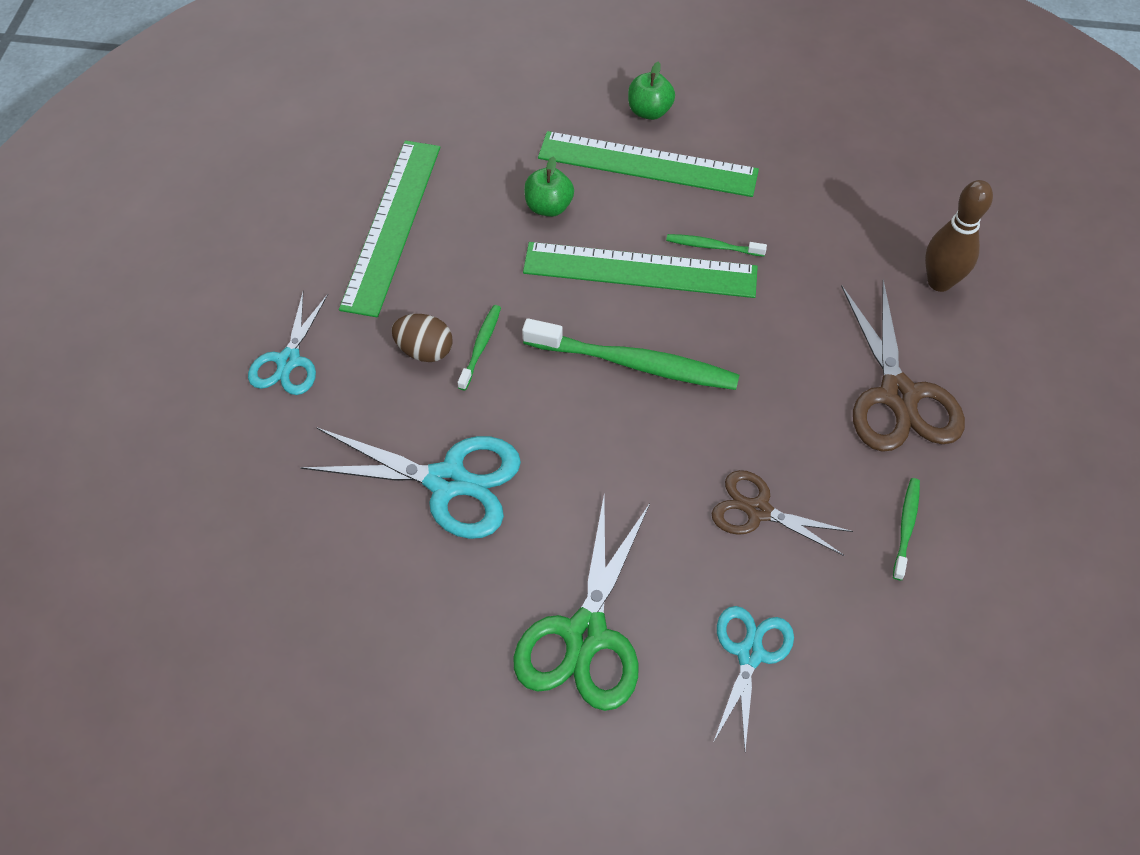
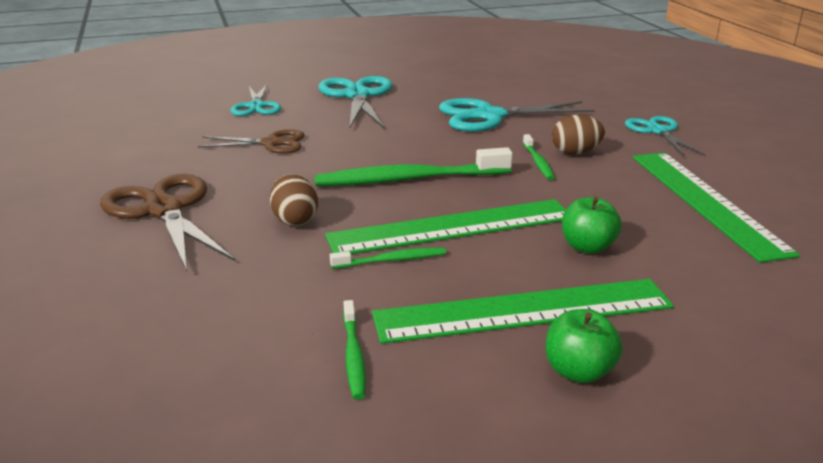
camera: 155 degrees right, 30 degrees down
(586, 635) = (357, 96): green scissors -> turquoise scissors
(774, 332) = (295, 220): none -> brown egg
(906, 527) = (155, 157): green toothbrush -> green toothbrush (353, 355)
(939, 282) = (114, 294): brown bowling pin -> none

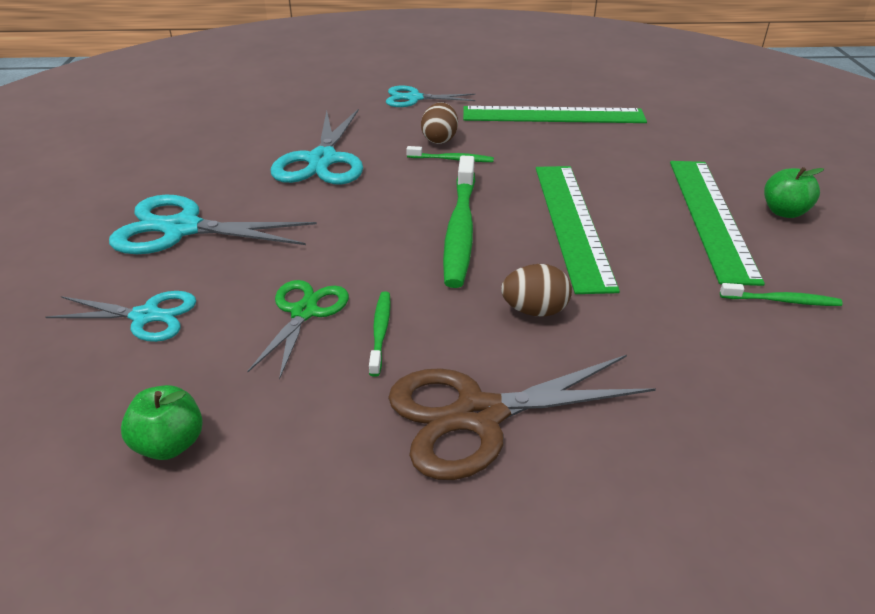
camera: 75 degrees left, 10 degrees up
(271, 143) = (304, 312): brown scissors -> green scissors
(391, 260) = (629, 262): green toothbrush -> green toothbrush (380, 332)
(587, 247) = (617, 173): green apple -> green apple (170, 444)

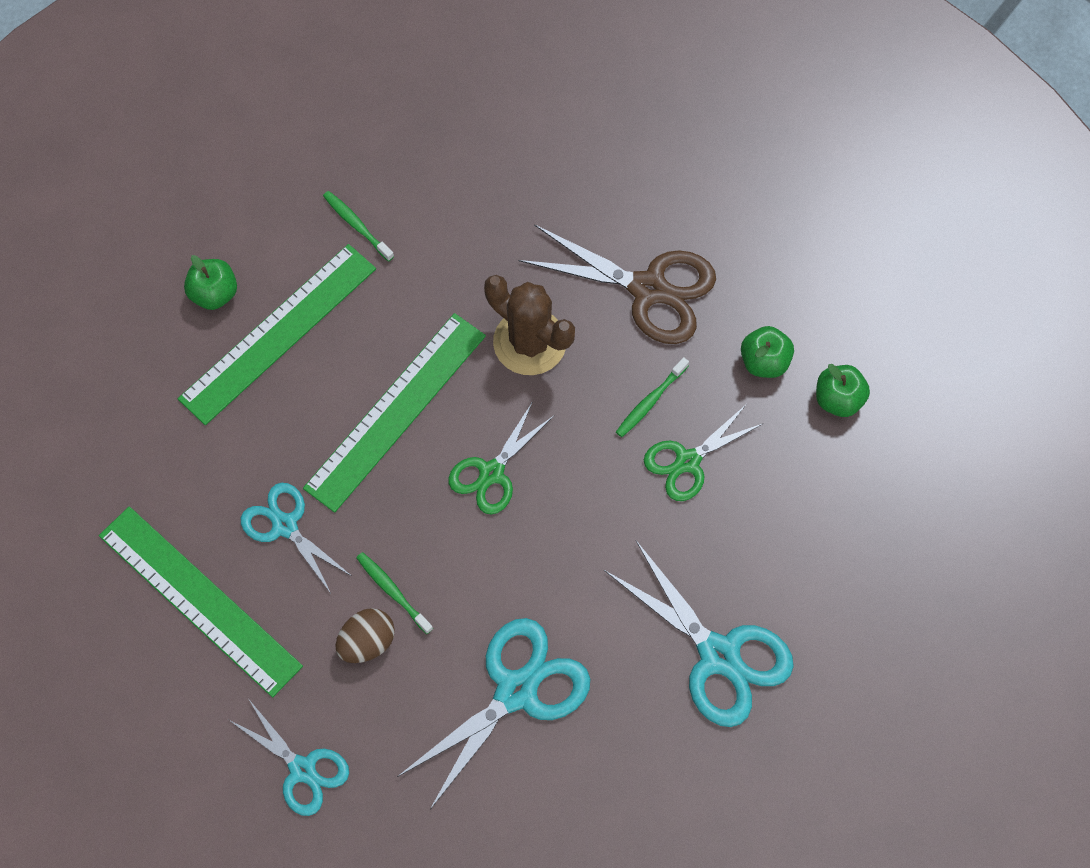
camera: 140 degrees left, 30 degrees up
(146, 316) = (802, 542): turquoise scissors -> turquoise scissors (285, 526)
(288, 428) = (764, 361): none -> green apple
(460, 229) = (492, 473): green toothbrush -> green scissors
(534, 311) = (530, 342): brown egg -> brown cactus

